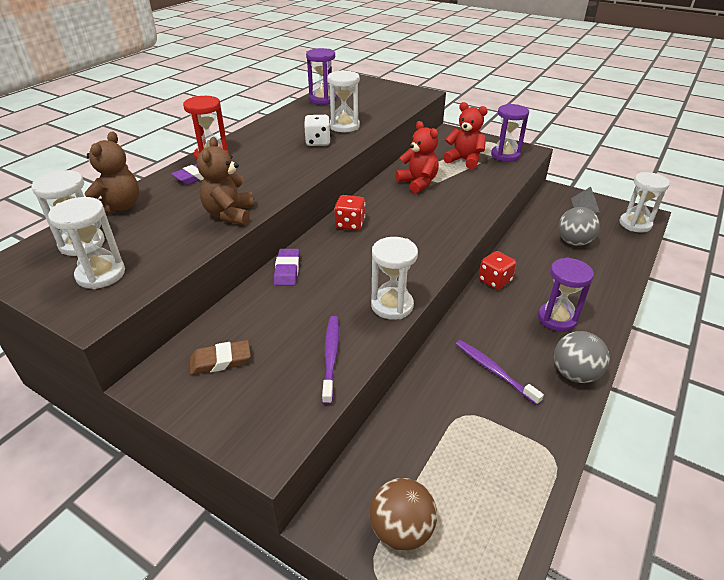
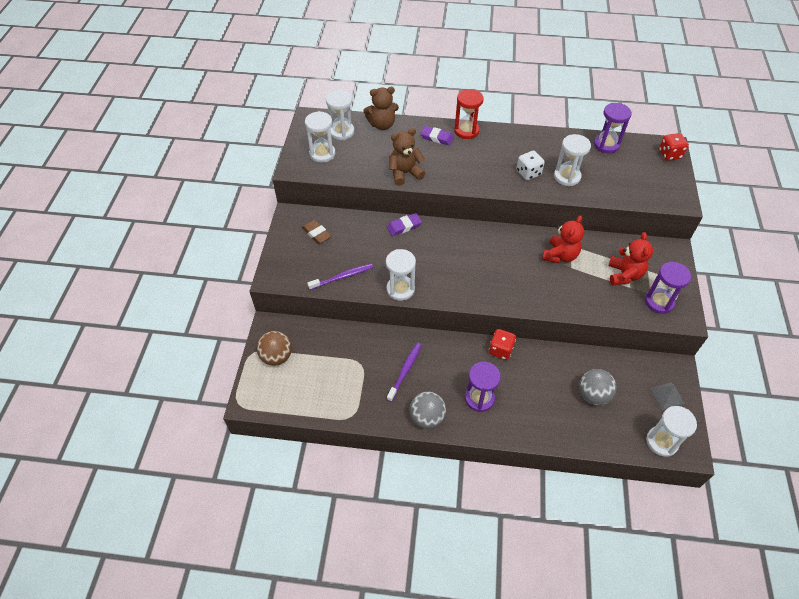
camera: 65 degrees right, 15 degrees up
(350, 224) = (473, 236): red dice -> red dice (669, 154)

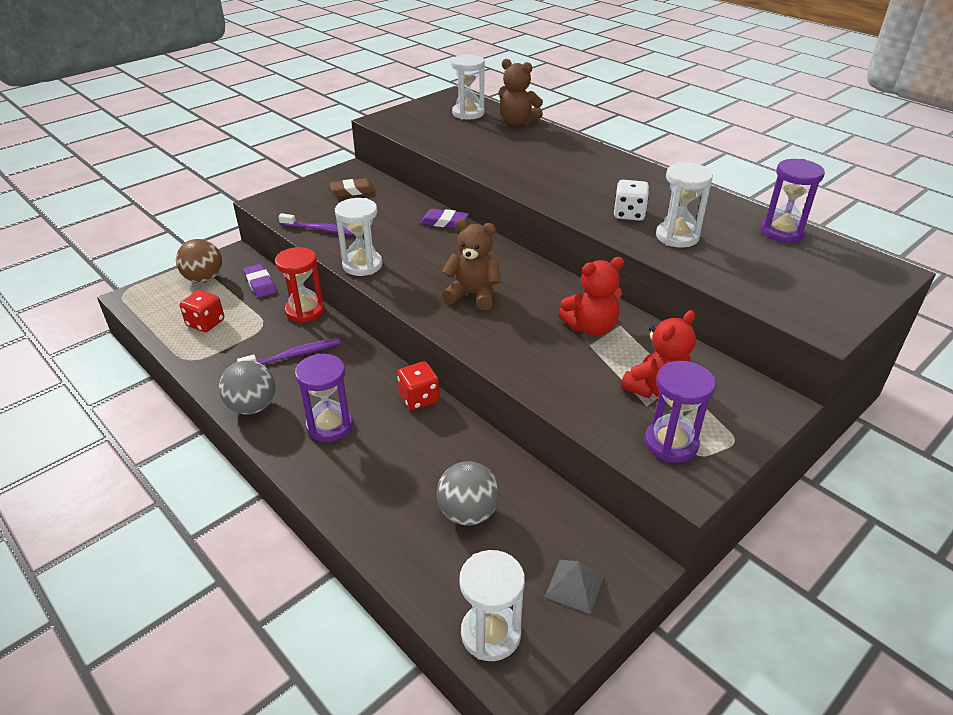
camera: 40 degrees right, 15 degrees down
(316, 233) = (353, 191): brown eraser -> brown eraser turned 75 degrees clockwise
(322, 154) = (424, 120): white hourglass -> none
(405, 173) = (482, 161): brown teddy bear -> brown teddy bear (473, 295)
(437, 137) = (562, 150): purple eraser -> purple eraser (260, 284)
(466, 131) = (605, 157): red hourglass -> red hourglass (305, 311)
(669, 154) = (877, 277): red dice -> red dice (206, 323)

